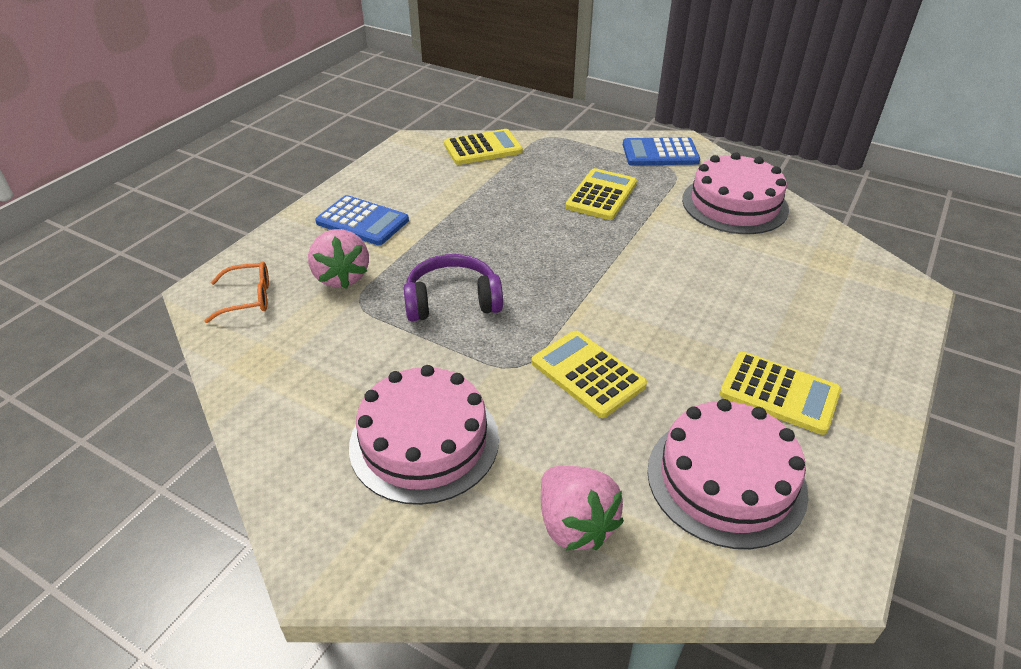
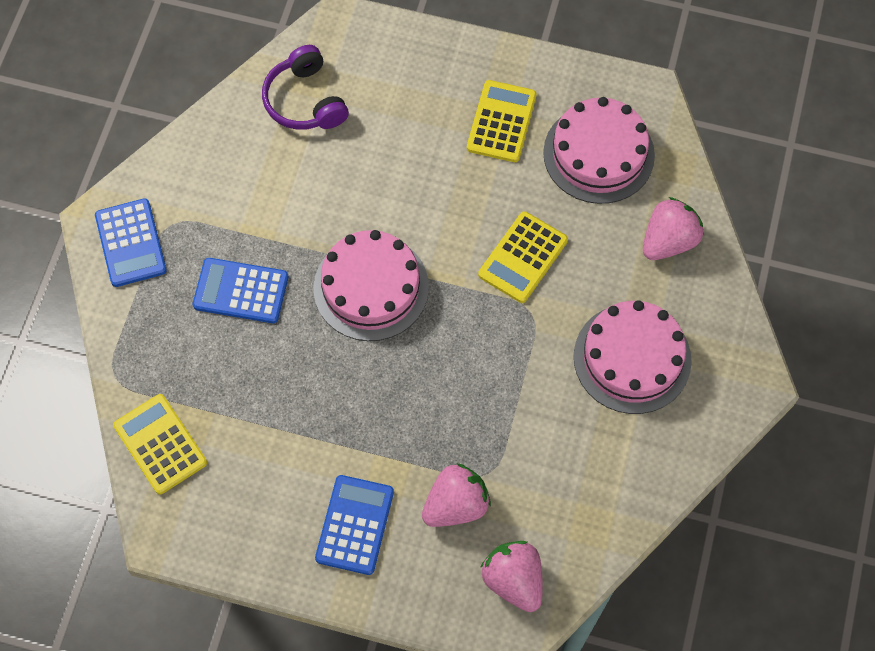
camera: 105 degrees left, 25 degrees up
(248, 298) = (513, 580): orange glasses -> pink strawberry
(452, 301) = (462, 389): purple headphones -> purple headphones (305, 101)
(601, 195) = (241, 291): yellow calculator -> blue calculator
(734, 204) = (228, 162): pink cake -> pink cake (371, 287)

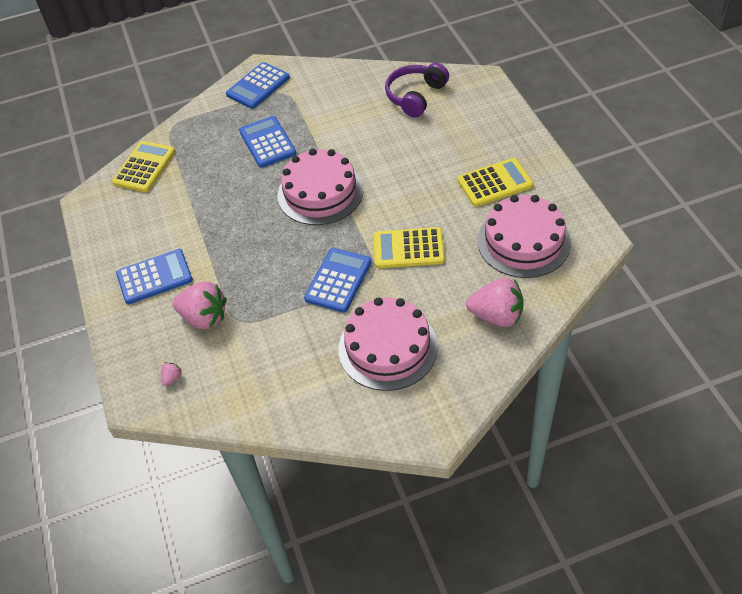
camera: 60 degrees right, 15 degrees down
(511, 348) = (338, 280): none -> blue calculator
(513, 580) = (172, 378): pink strawberry -> pink strawberry, size x0.42

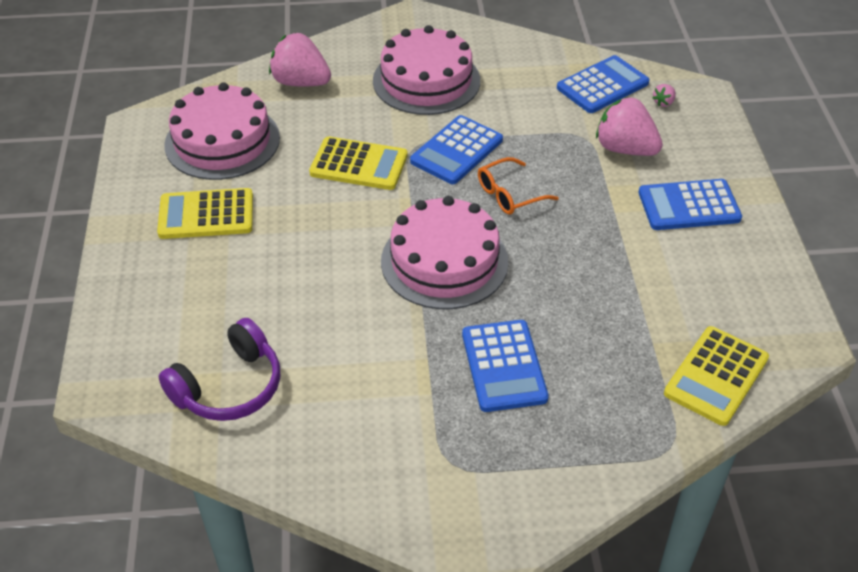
camera: 170 degrees left, 5 degrees down
(258, 86) = (497, 497): blue calculator -> blue calculator (602, 85)
(288, 253) = (509, 194): none -> orange glasses

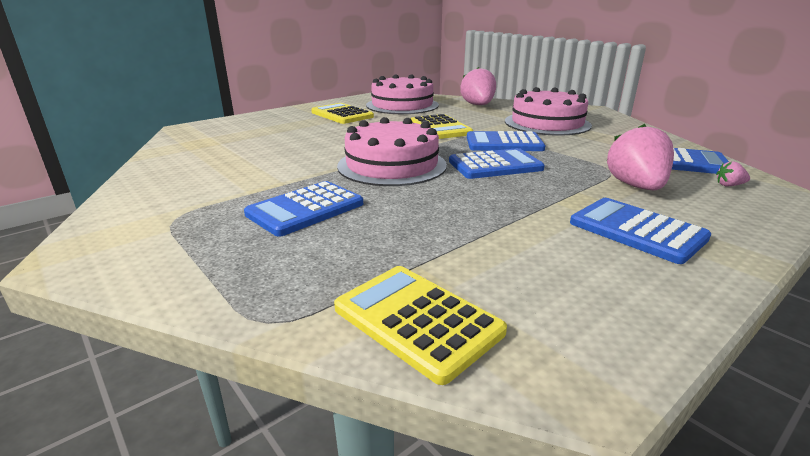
camera: 55 degrees right, 20 degrees down
(229, 387) = (208, 147): purple headphones -> none
(509, 194) = (495, 165): orange glasses -> blue calculator
(716, 376) = (417, 320): yellow calculator -> yellow calculator turned 45 degrees clockwise

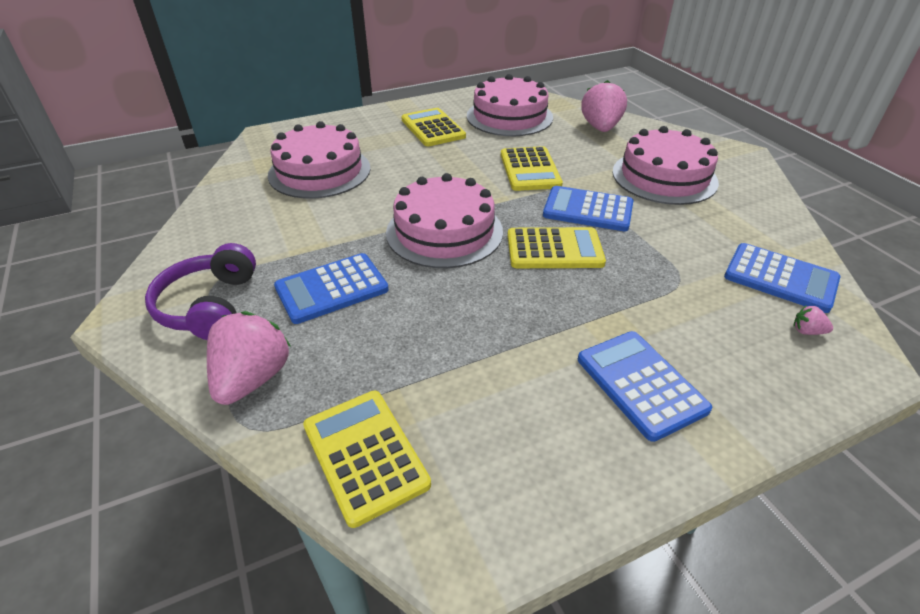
camera: 15 degrees right, 15 degrees up
(175, 236) = (209, 306): none -> purple headphones
(251, 143) = (319, 171): none -> pink cake
(495, 165) = (554, 249): blue calculator -> yellow calculator
(636, 186) = (691, 313): pink strawberry -> pink strawberry (253, 378)

